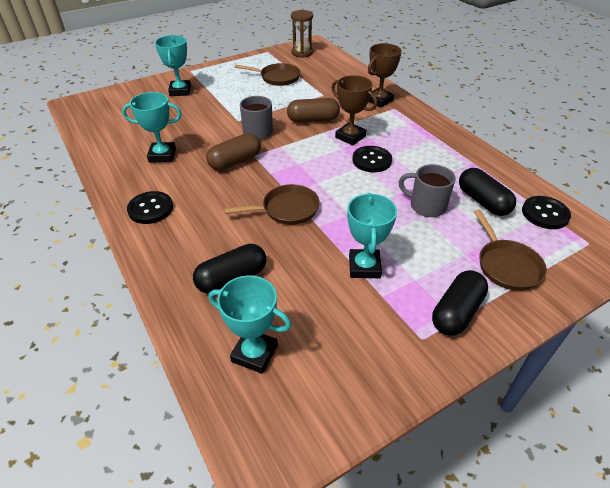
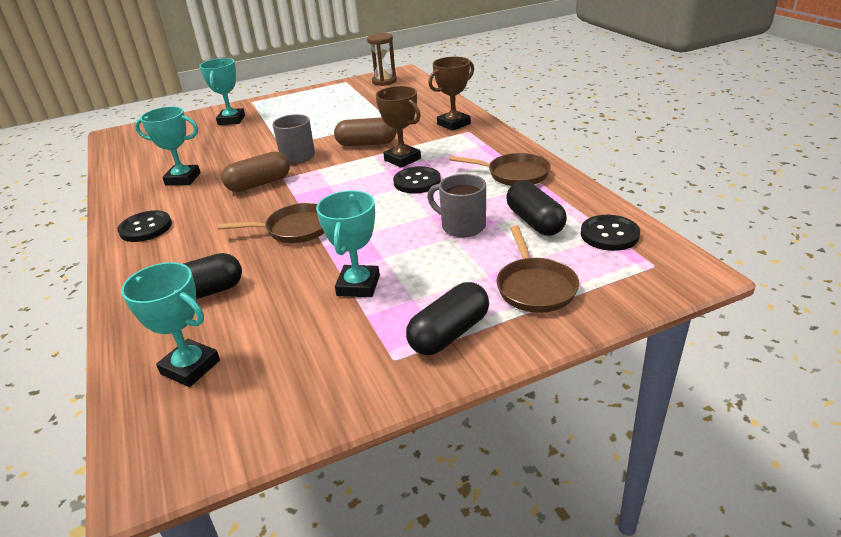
camera: 10 degrees right, 10 degrees down
(277, 78) = (345, 105): brown pan -> brown pan (514, 174)

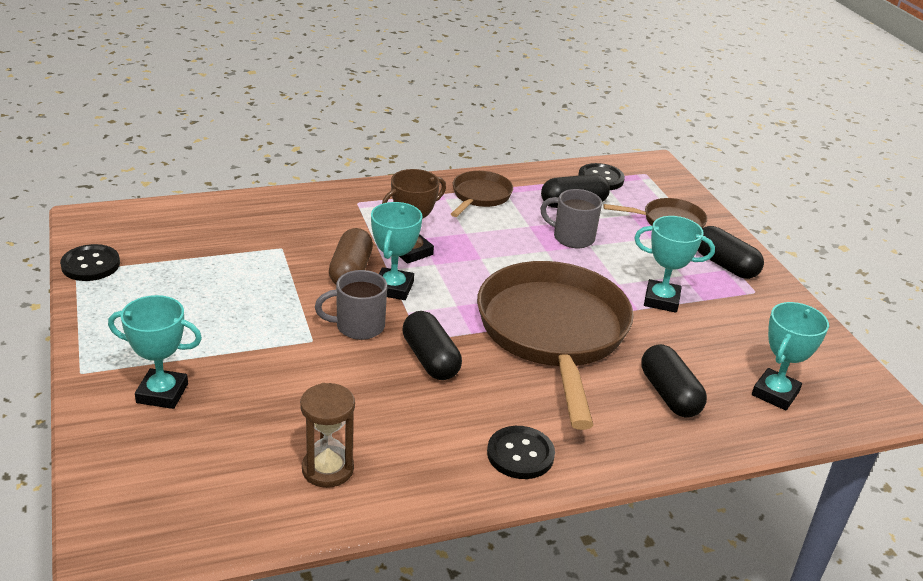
camera: 90 degrees left, 0 degrees up
(183, 179) = (381, 433): turquoise trophy -> turquoise trophy (393, 288)
(259, 184) = (430, 359): brown capsule -> black capsule
(295, 229) = (553, 333): brown pan -> brown pan, size x2.12
(384, 81) = (116, 236): brown hourglass -> brown hourglass (327, 469)
(417, 182) = (472, 249): black button -> black button (90, 265)
(453, 124) = (329, 207): brown trophy -> none
(462, 226) = (572, 237): grey mug -> grey mug turned 75 degrees clockwise

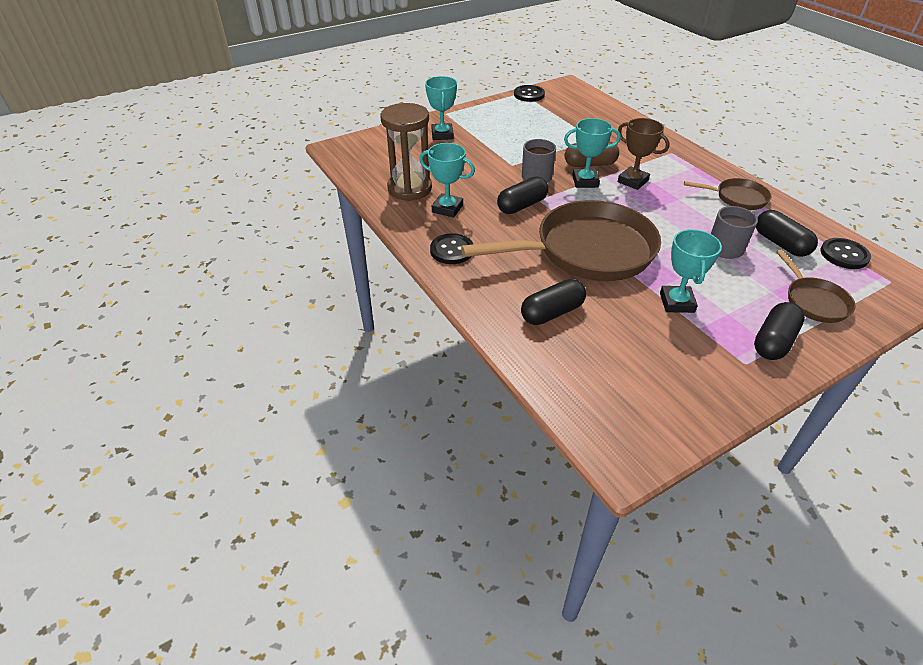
camera: 80 degrees right, 10 degrees up
(327, 469) = (409, 188): brown hourglass -> brown hourglass, size x1.55
(775, 393) = (592, 376): turquoise trophy -> turquoise trophy (447, 208)

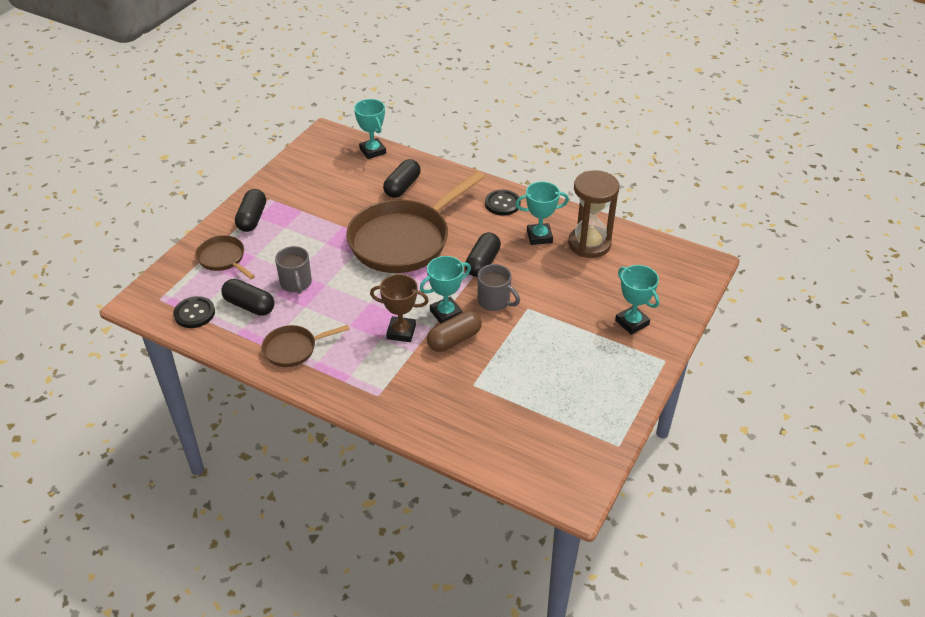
camera: 150 degrees right, 0 degrees up
(529, 94) = (606, 445): black button -> none
(676, 302) = (322, 222): turquoise trophy -> turquoise trophy (372, 151)

